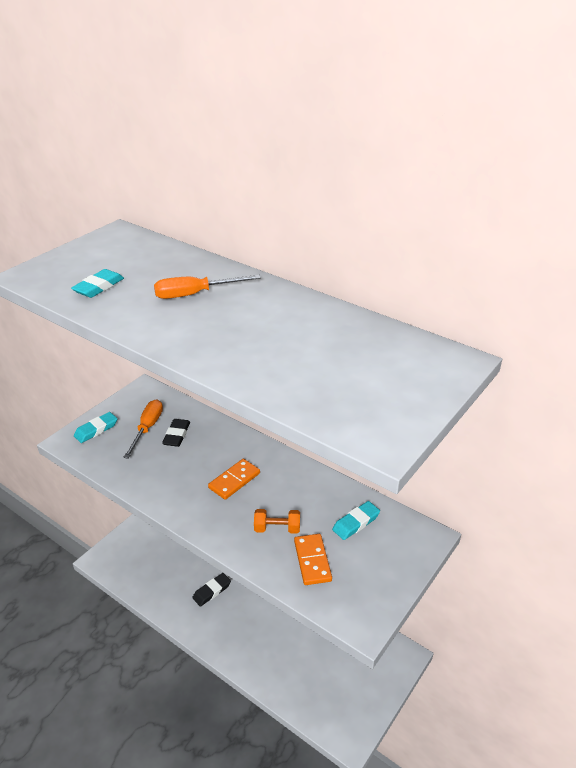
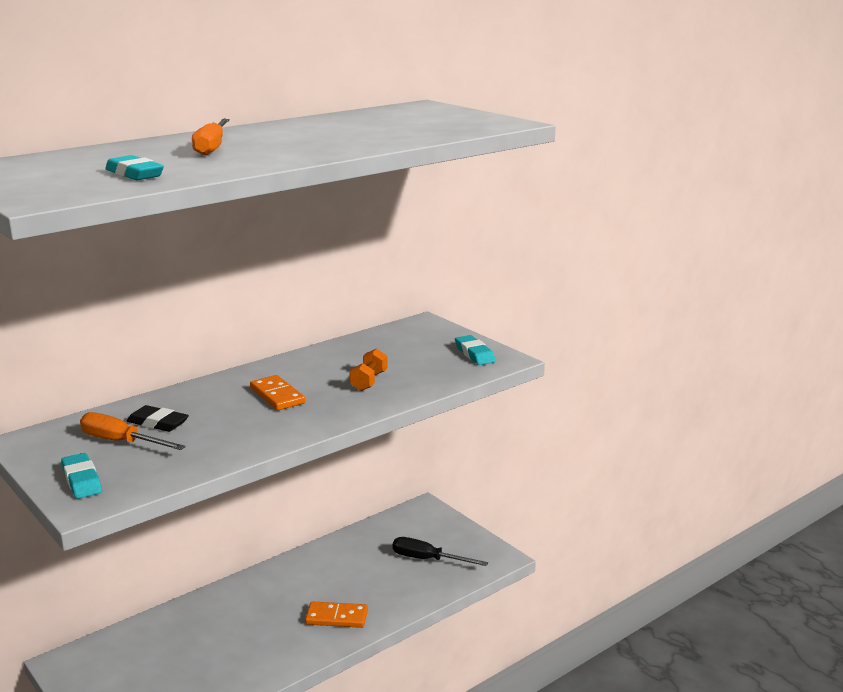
camera: 75 degrees left, 15 degrees down
(212, 591) = (260, 629): black eraser -> none
(312, 561) = (422, 370): orange domino -> orange domino (336, 617)
(327, 678) = (428, 559): none -> black screwdriver
(356, 523) = (387, 346): turquoise eraser -> turquoise eraser (474, 354)

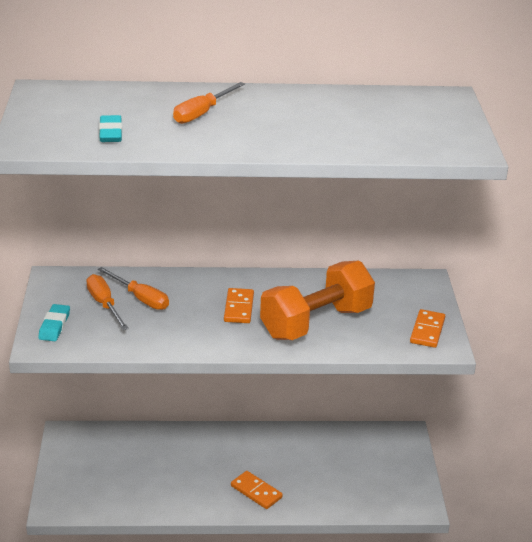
camera: 35 degrees right, 10 degrees up
(158, 423) = (140, 298): black eraser -> orange screwdriver
(369, 381) = (316, 323): orange dumbbell -> orange dumbbell, size x2.46
(428, 559) = (365, 479): black screwdriver -> none
(474, 354) = (427, 331): turquoise eraser -> orange domino

